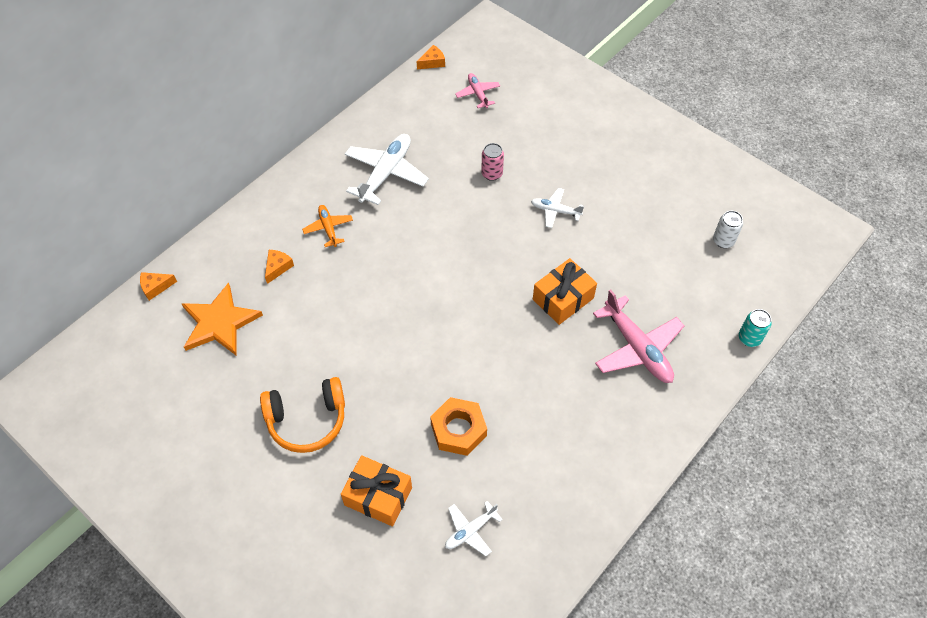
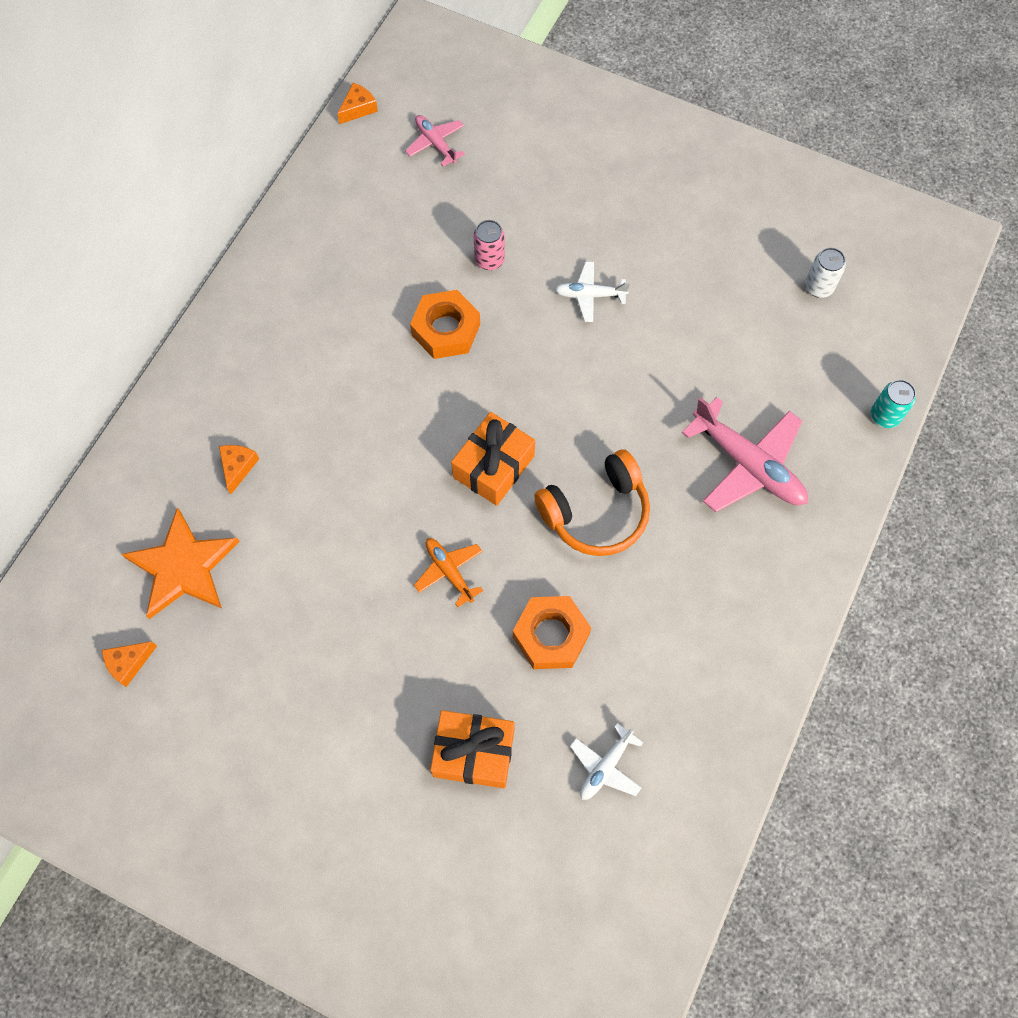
camera: 15 degrees left, 10 degrees up
(155, 287) = (75, 538): orange cheese -> orange cheese (128, 663)
(307, 420) = (347, 674): orange headphones -> orange headphones (596, 512)
(328, 228) = (289, 392): orange plane -> orange plane (449, 571)
(386, 173) = (344, 292): white plane -> none
(447, 211) = (446, 330): none -> orange nut
(563, 299) = (634, 419): orange gift -> orange gift (493, 466)

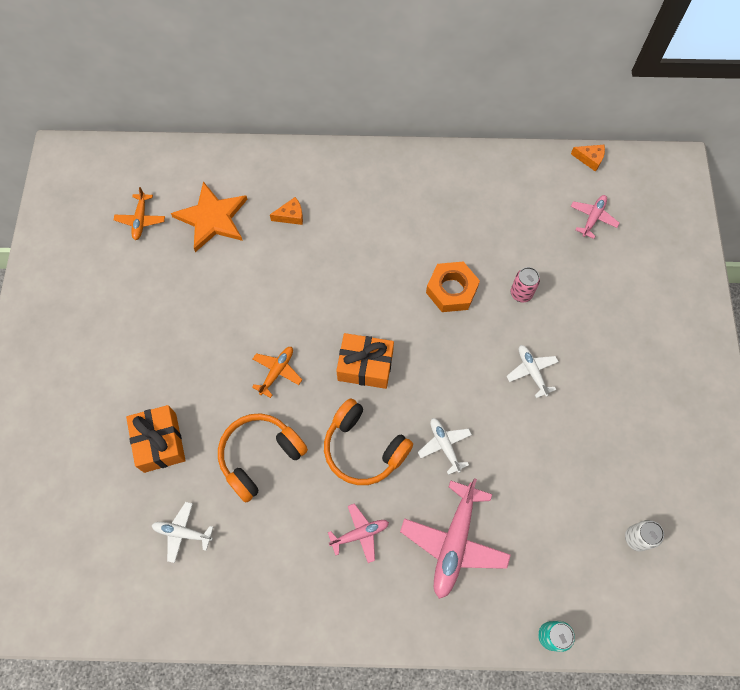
camera: 65 degrees right, 0 degrees up
(128, 663) = (141, 220): orange cheese -> orange plane
(551, 635) = (260, 457): orange nut -> orange headphones
(633, 424) = (444, 445): none -> white plane
(696, 560) = (360, 534): none -> pink plane

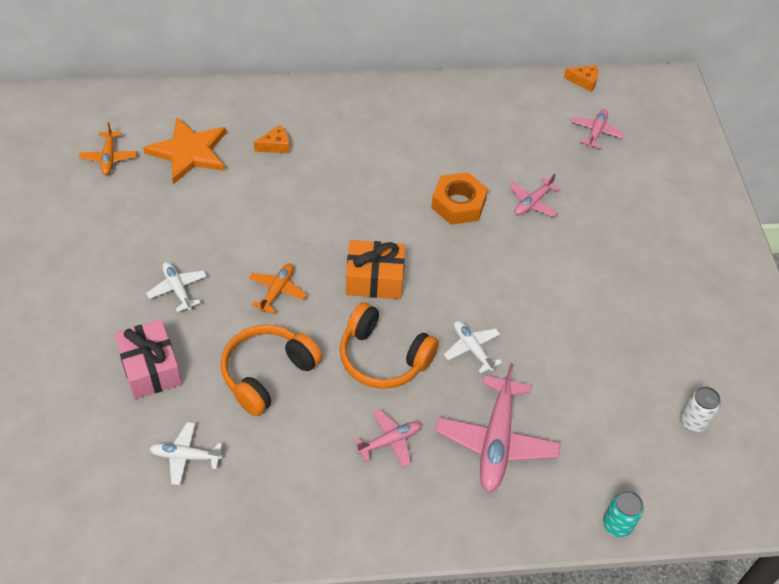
camera: 10 degrees left, 15 degrees down
(160, 442) = (150, 368): orange gift -> pink gift
(521, 293) = (532, 203): pink can -> pink plane
(531, 371) = (555, 273): white plane -> white plane (177, 289)

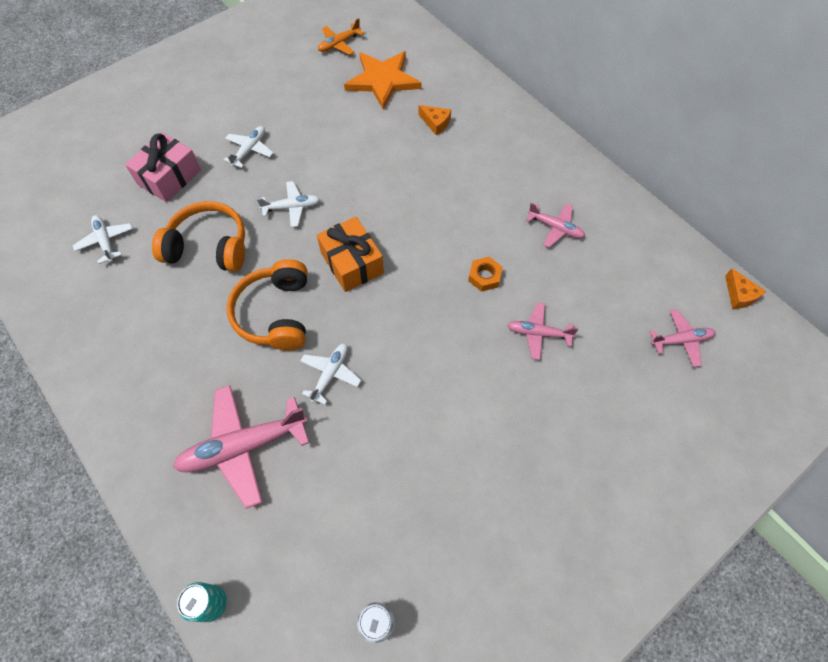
camera: 60 degrees right, 10 degrees up
(277, 291) = (292, 207): orange plane -> white plane
(390, 441) = (195, 364): pink plane -> pink plane (555, 228)
(458, 204) = (484, 276): orange nut -> orange nut, size x0.59

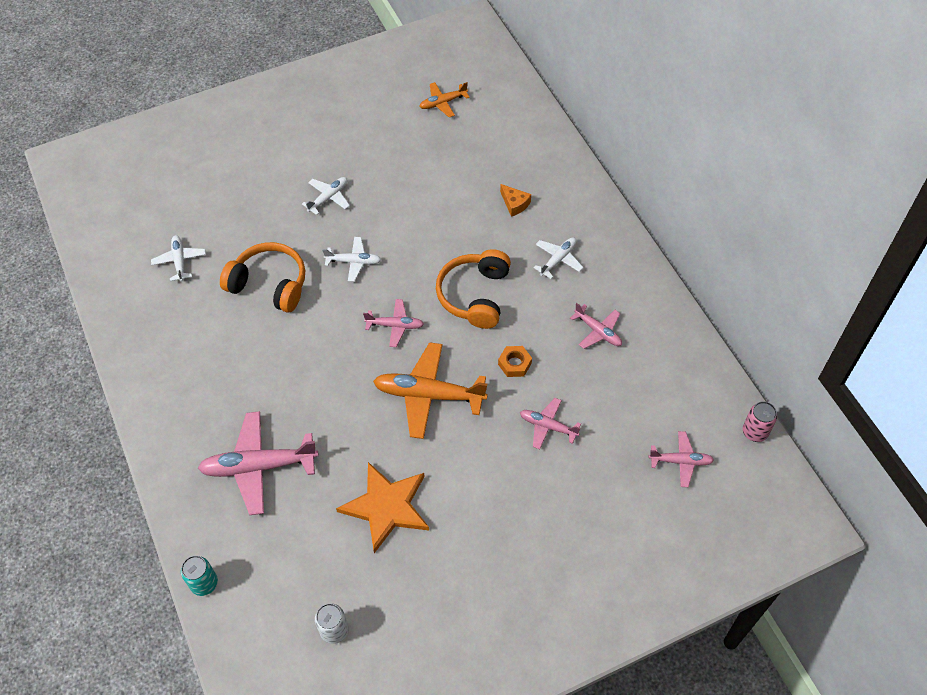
camera: 15 degrees right, 5 degrees down
(169, 177) = (248, 211): pink gift -> none
(276, 313) = (314, 358): orange headphones -> orange headphones (475, 295)
(330, 374) = (349, 421): white plane -> white plane (558, 259)
(352, 263) = (395, 326): orange gift -> pink plane
(383, 80) = (475, 149): orange star -> orange star (386, 507)
(406, 327) = (428, 395): none -> orange plane
(739, 295) = (754, 432): orange cheese -> pink can

